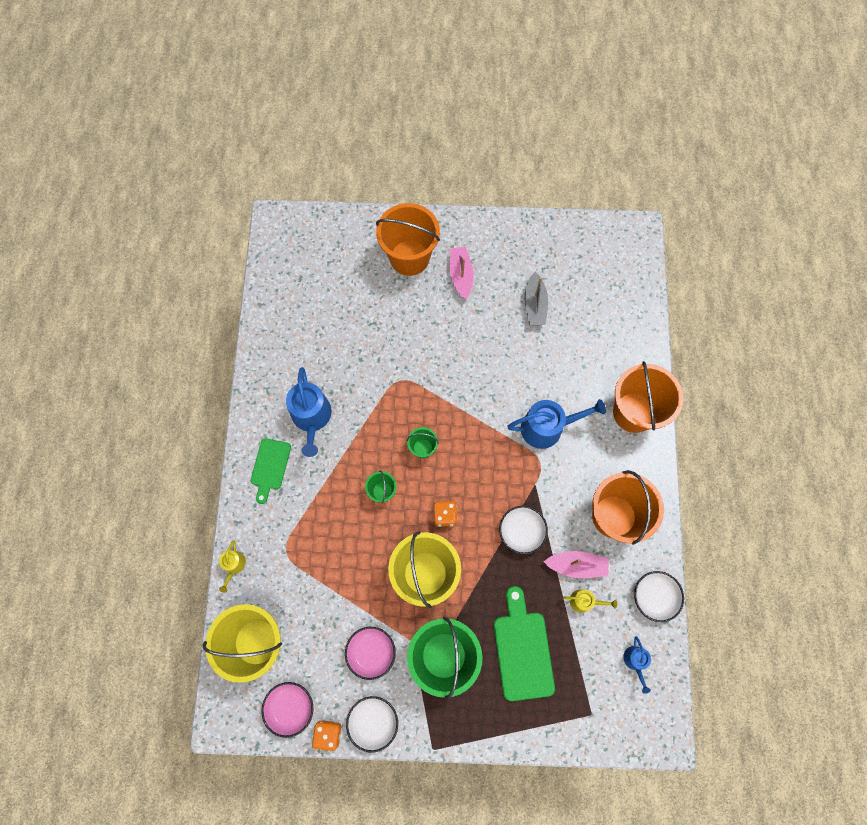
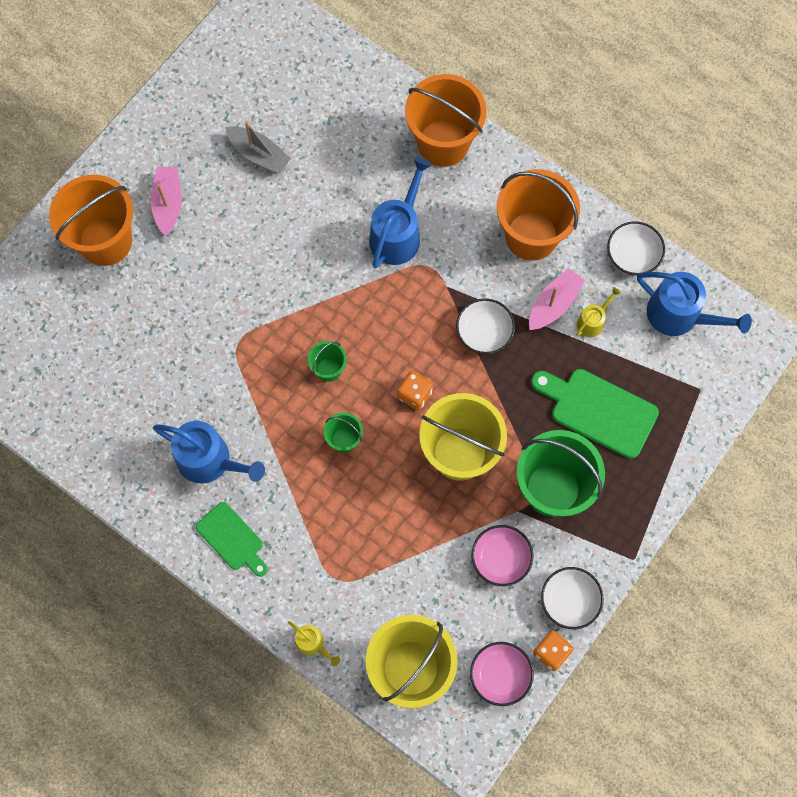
camera: 55 degrees left, 0 degrees up
(461, 275) = (168, 203): pink boat -> pink boat turned 60 degrees clockwise
(635, 661) = (679, 315): blue watering can -> blue watering can, size x1.95

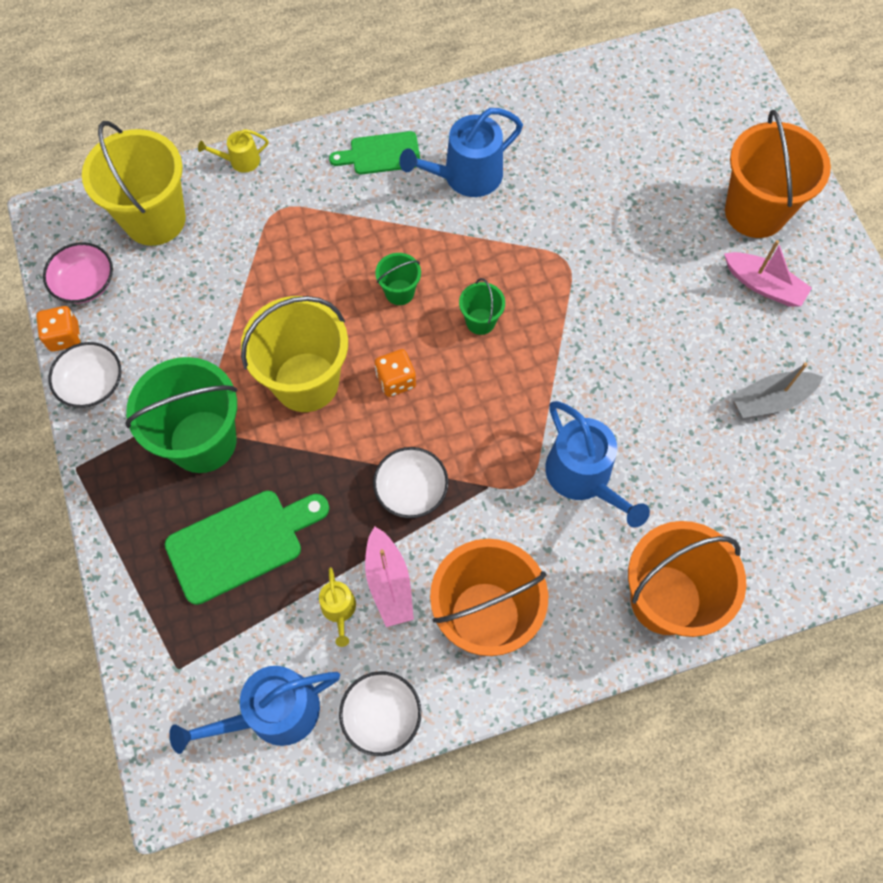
camera: 125 degrees right, 5 degrees down
(501, 558) = (180, 351): pink bowl -> none

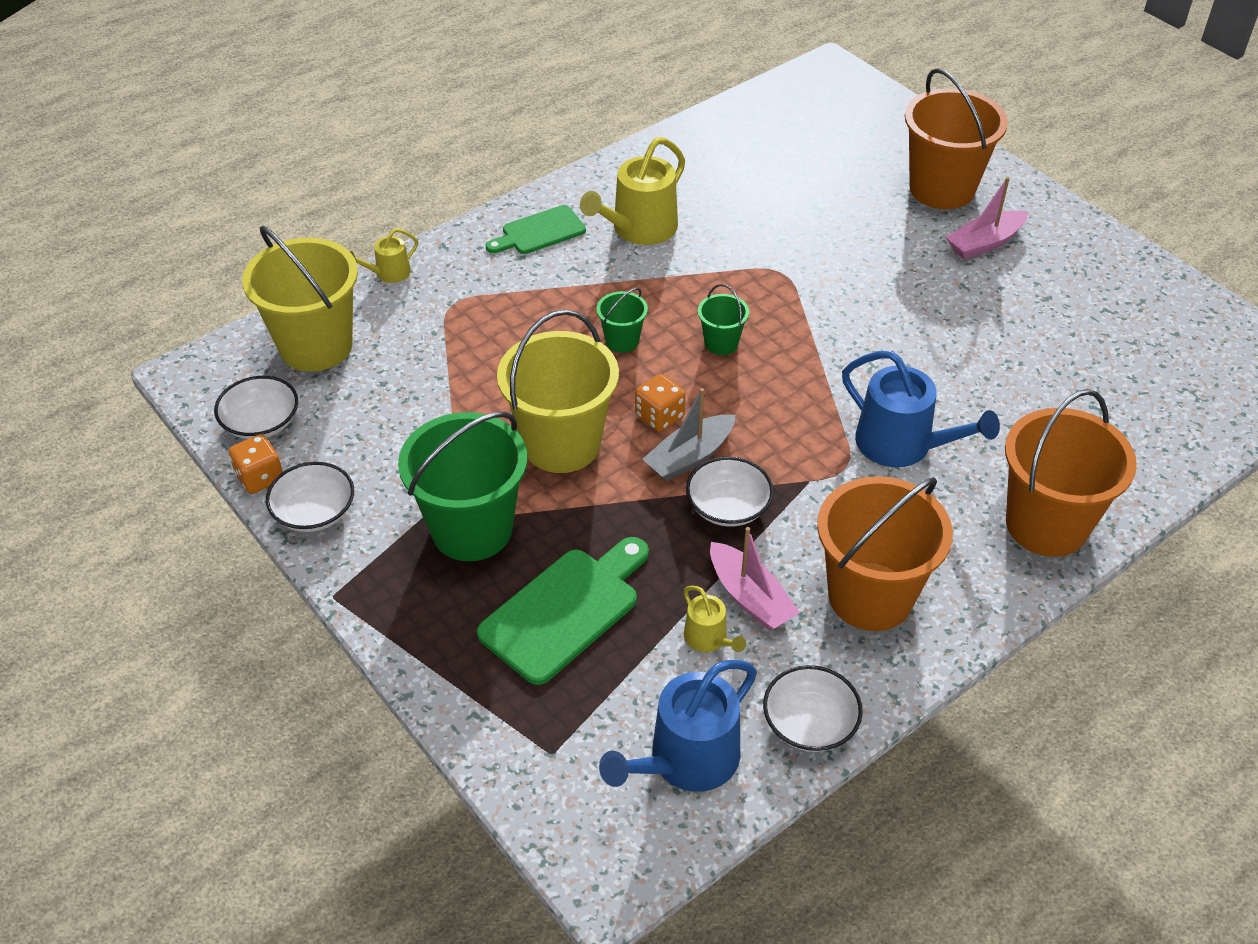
camera: 20 degrees left, 20 degrees down
(85, 283) = (261, 423): pink bowl -> white bowl
(466, 176) = (639, 229): blue watering can -> yellow watering can
(763, 285) = (985, 243): pink boat -> pink boat turned 135 degrees clockwise
(770, 400) = (1047, 331): grey boat -> grey boat (689, 457)

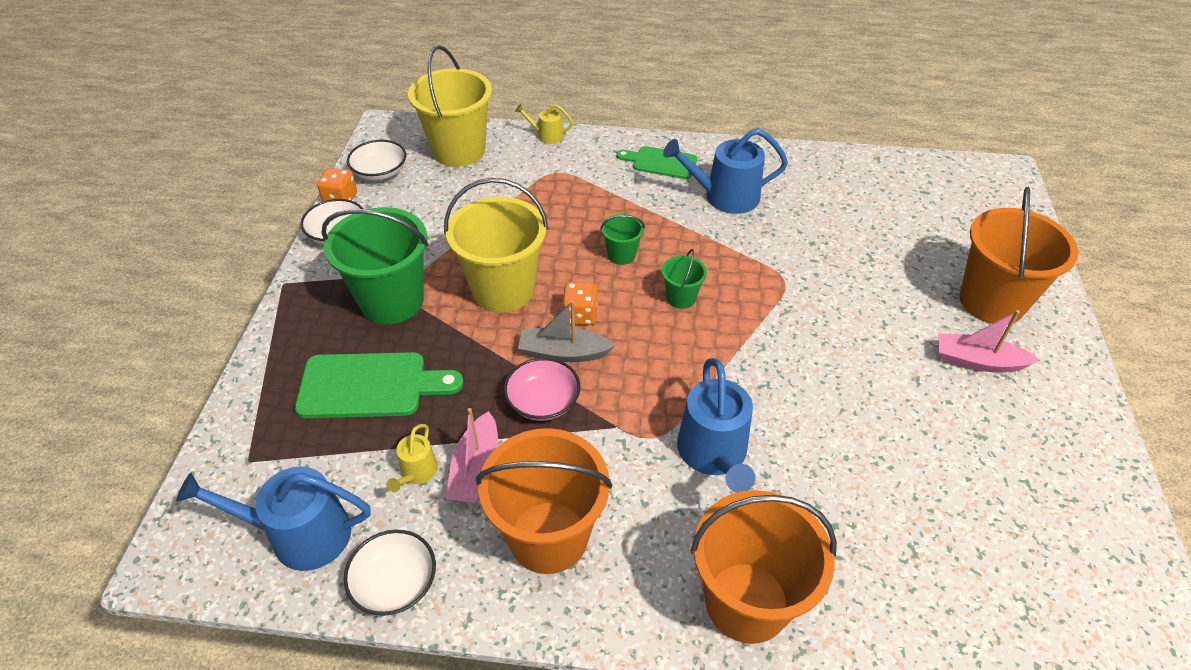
camera: 45 degrees right, 0 degrees up
(639, 229) = (725, 196): yellow watering can -> blue watering can
(728, 507) = (543, 401): white bowl -> pink bowl

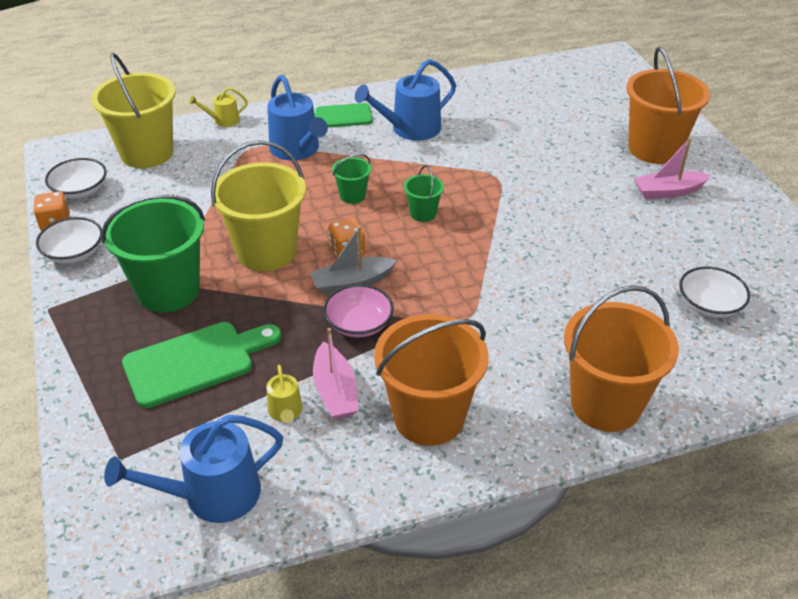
camera: 25 degrees left, 5 degrees down
(395, 583) = (323, 497): white bowl -> white bowl (709, 305)
(714, 454) = (519, 315): blue watering can -> blue watering can (297, 149)

